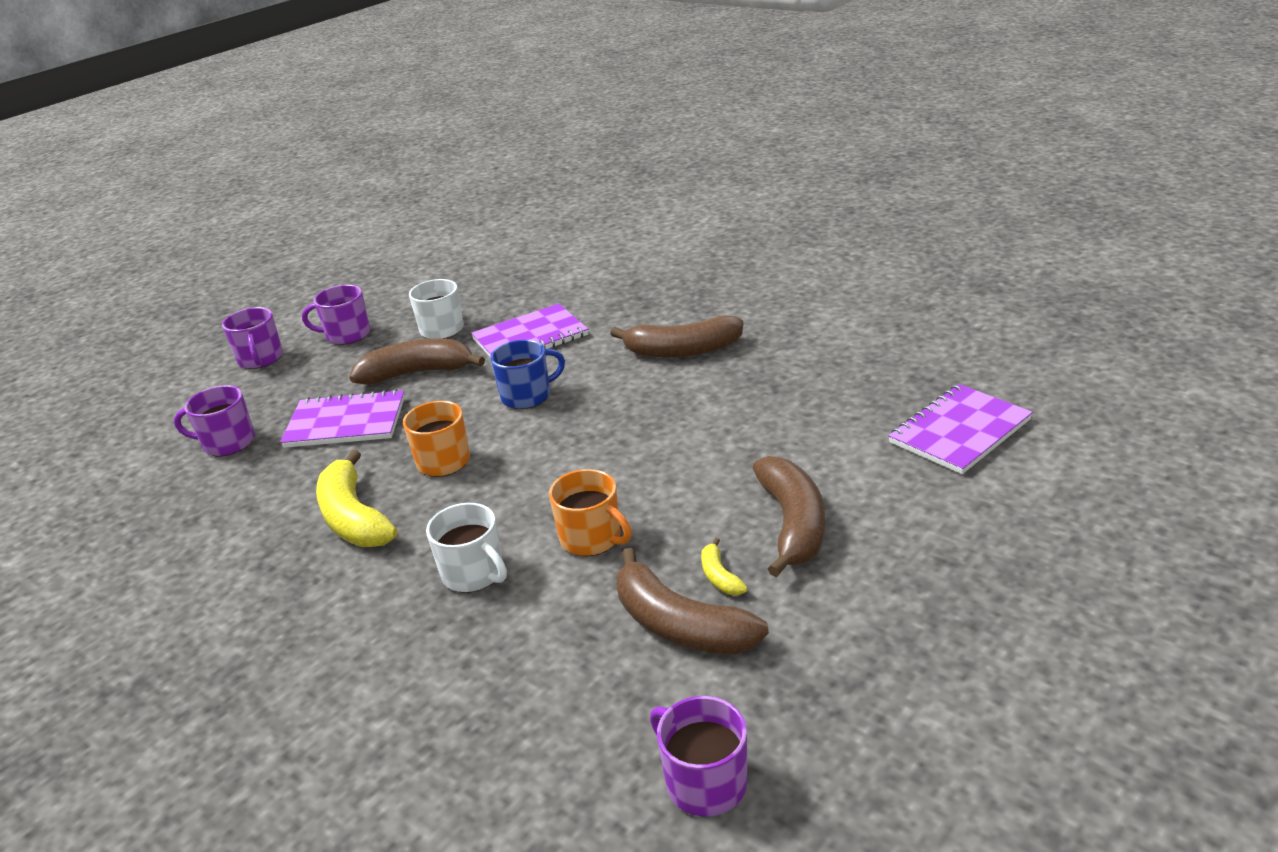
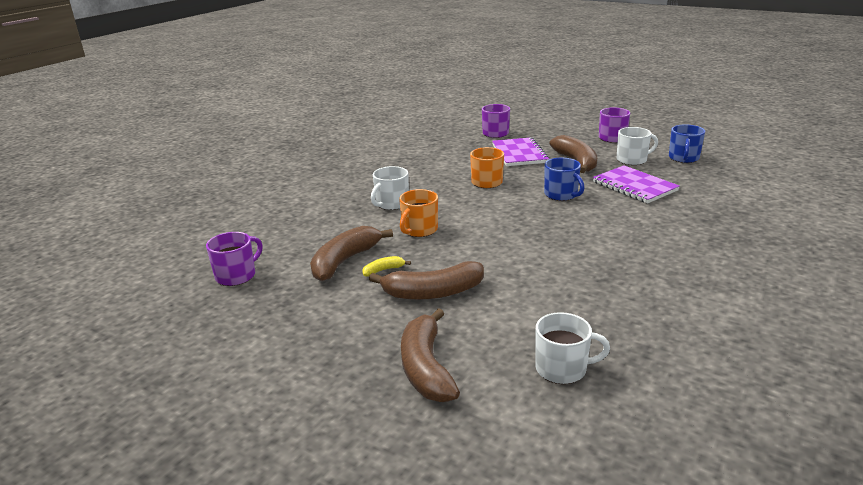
camera: 80 degrees right, 5 degrees down
(260, 359) = (576, 124): purple mug -> none
(354, 518) = (436, 170): yellow banana -> none
(461, 293) = (683, 158): none -> blue mug
(682, 351) = (642, 239): brown banana -> brown banana (426, 368)
(959, 431) = (562, 369): purple notebook -> white mug

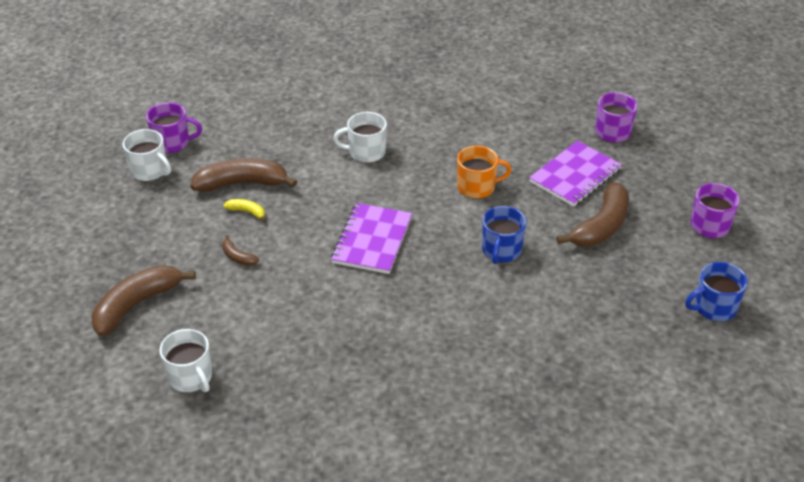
camera: 50 degrees right, 15 degrees up
(419, 230) = (333, 195): orange mug -> none
(433, 292) = (238, 257): brown banana -> brown banana, size x0.46
(632, 160) = (658, 267): white mug -> white mug (150, 171)
(634, 186) = (581, 295): purple notebook -> purple notebook (372, 240)

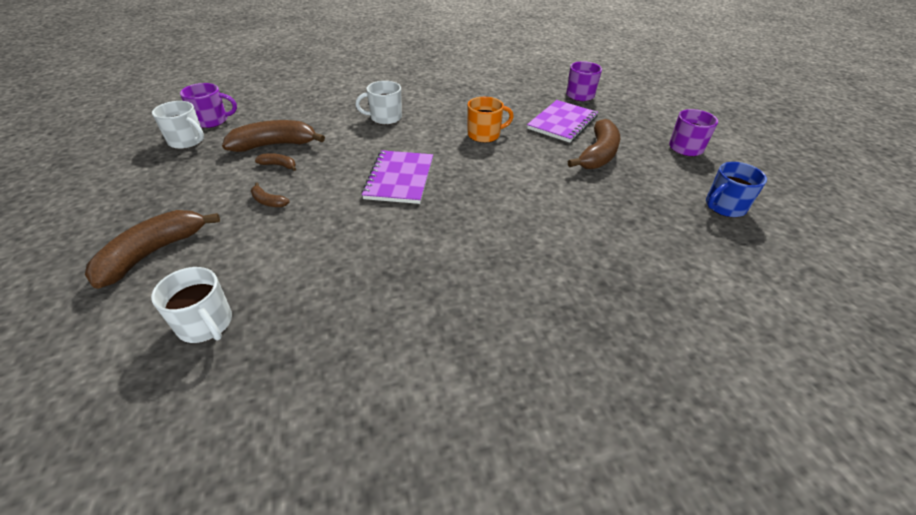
camera: 10 degrees left, 0 degrees up
(247, 212) = (279, 165): yellow banana -> brown banana
(501, 250) = (519, 178): blue mug -> none

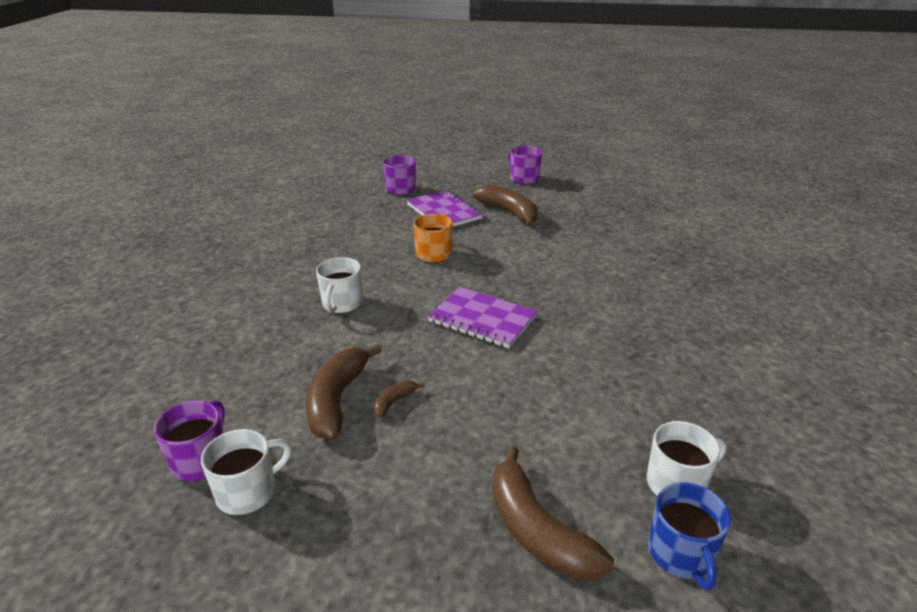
camera: 65 degrees left, 10 degrees down
(268, 201) = (473, 419): brown banana -> none
(724, 207) = (606, 193): blue mug -> blue mug (681, 554)

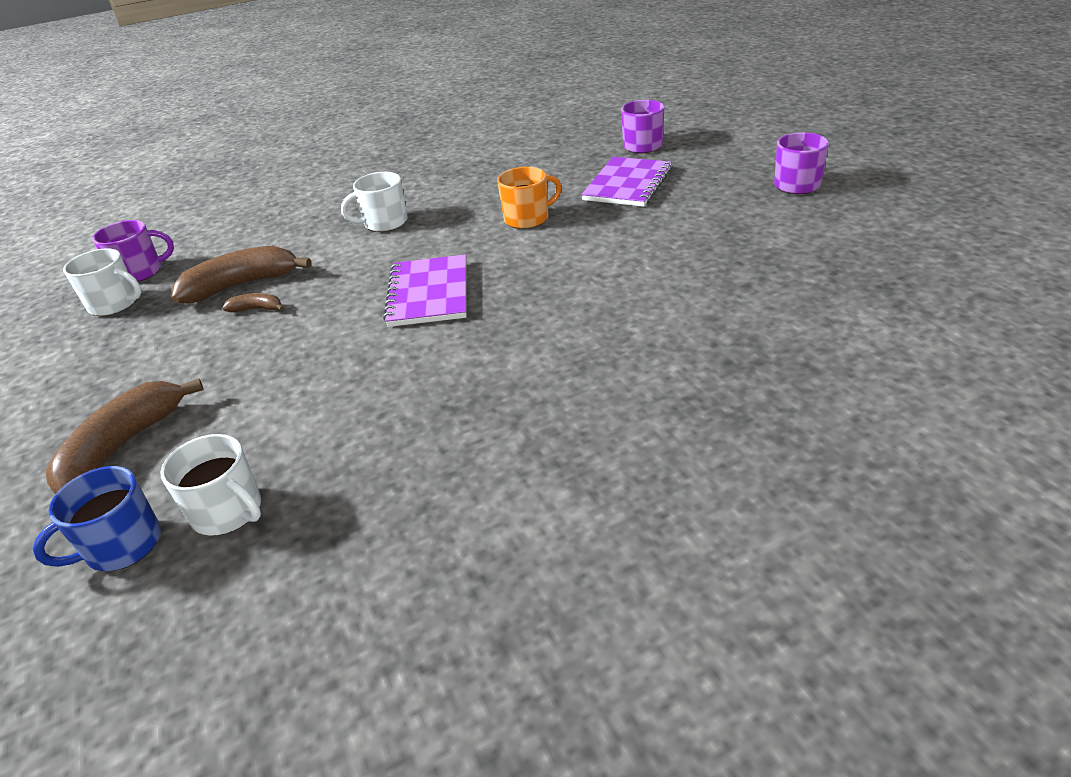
camera: 60 degrees right, 5 degrees up
(509, 213) = (685, 214): brown banana -> none

